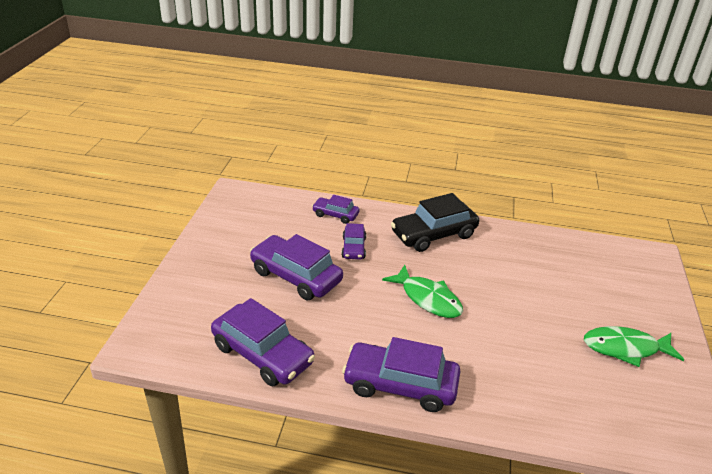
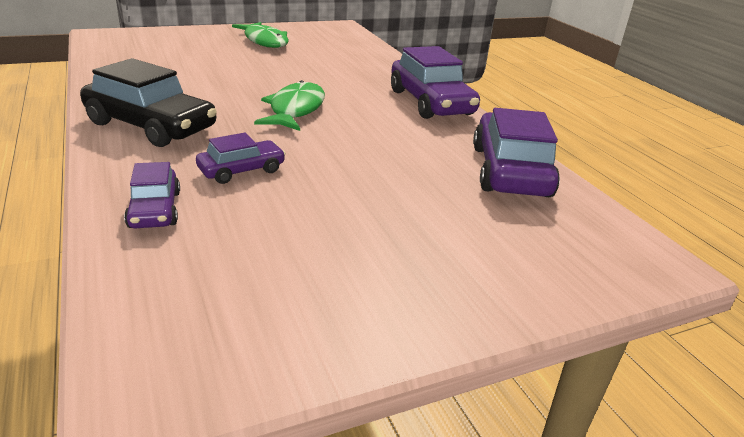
camera: 125 degrees left, 5 degrees down
(296, 276) = (359, 193): purple car -> none

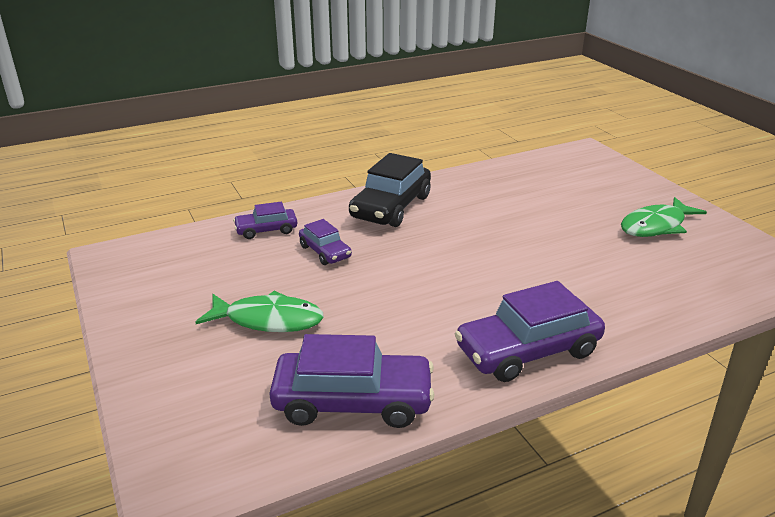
camera: 90 degrees right, 0 degrees up
(295, 110) = (455, 263): green fish -> green fish (268, 320)

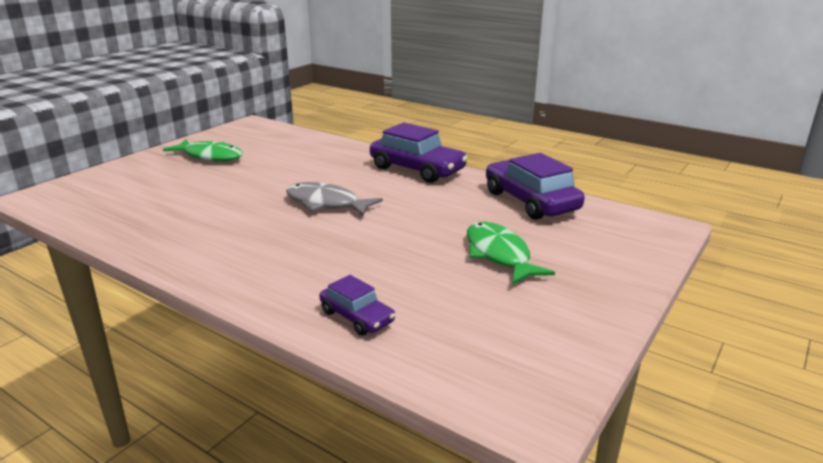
camera: 120 degrees left, 5 degrees down
(325, 252) = (369, 266): purple car -> none
(391, 207) = (243, 260): black car -> none
(468, 262) = (326, 203): none -> grey fish

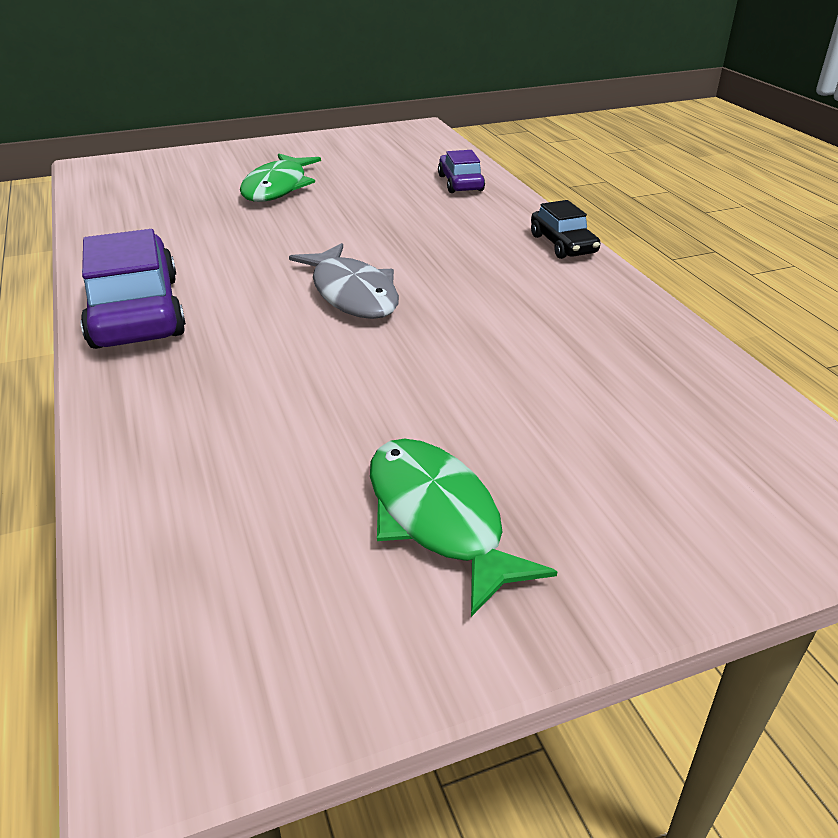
camera: 145 degrees left, 10 degrees up
(213, 276) = (563, 244): none -> black car
(530, 201) = (129, 220): purple car -> none

